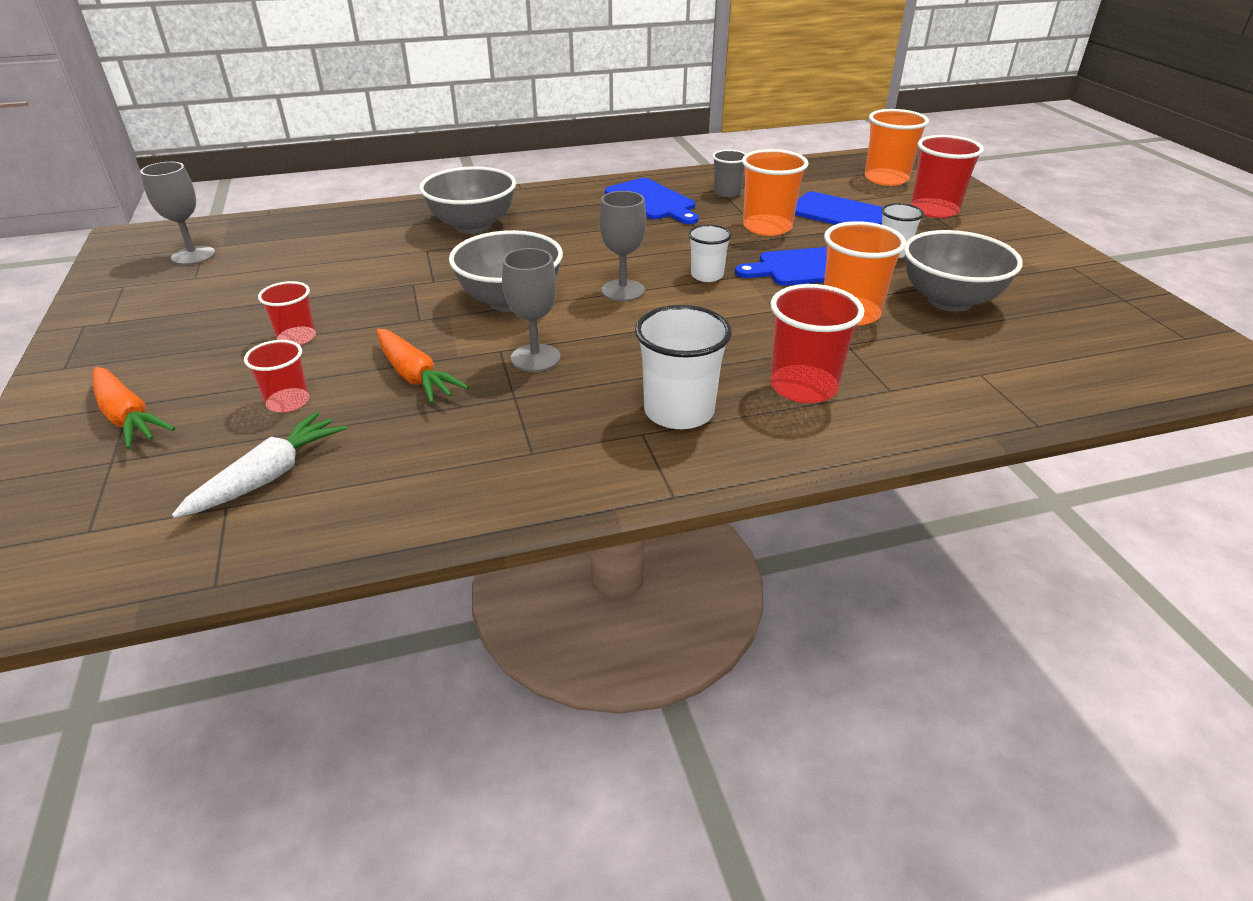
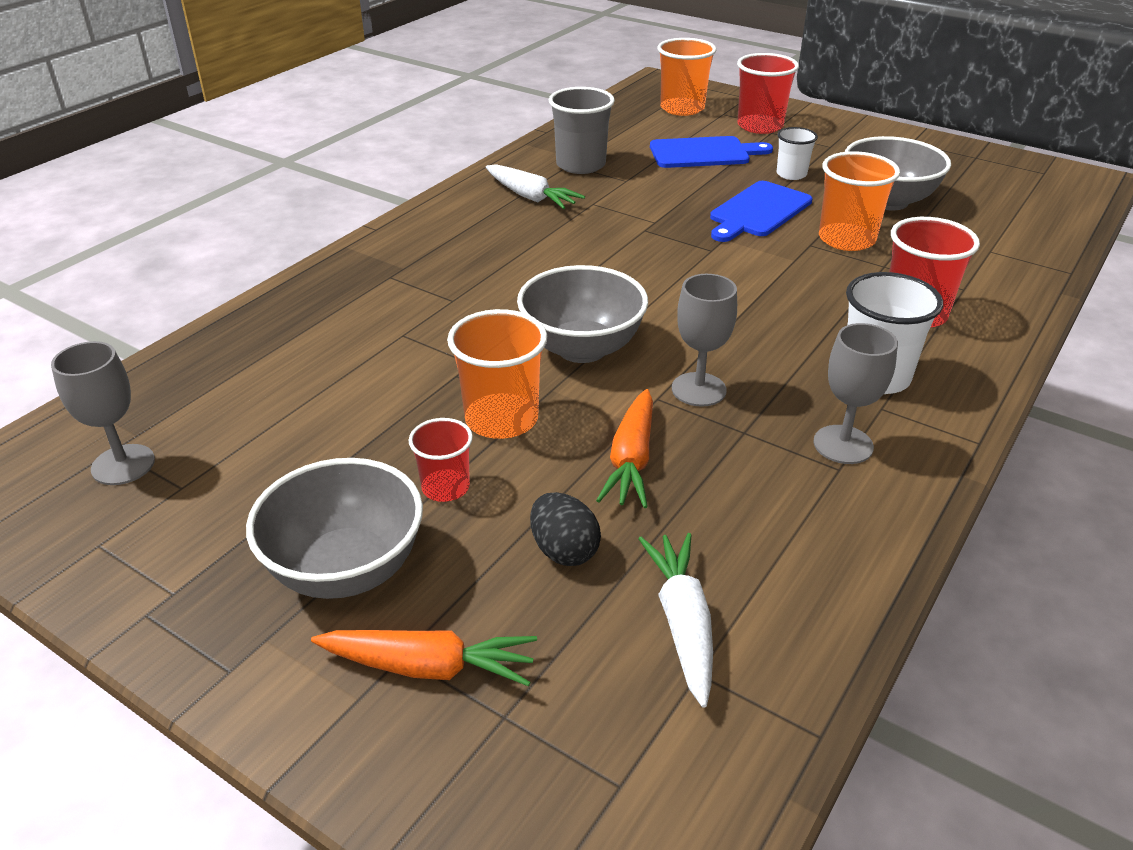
camera: 40 degrees left, 0 degrees up
(288, 402) = (564, 550): red cup -> black egg
(415, 376) = (631, 460): orange carrot -> orange carrot turned 90 degrees clockwise
(473, 226) = (403, 289): grey bowl -> grey bowl (346, 569)
(623, 290) = (658, 294): grey goblet -> grey goblet (843, 444)
(652, 201) = (531, 197): blue cutting board -> white carrot
(707, 275) = (698, 251): white cup -> none
(727, 192) = (580, 165): grey cup -> grey cup, size x1.66
(767, 227) = (668, 187): orange cup -> orange cup (501, 419)

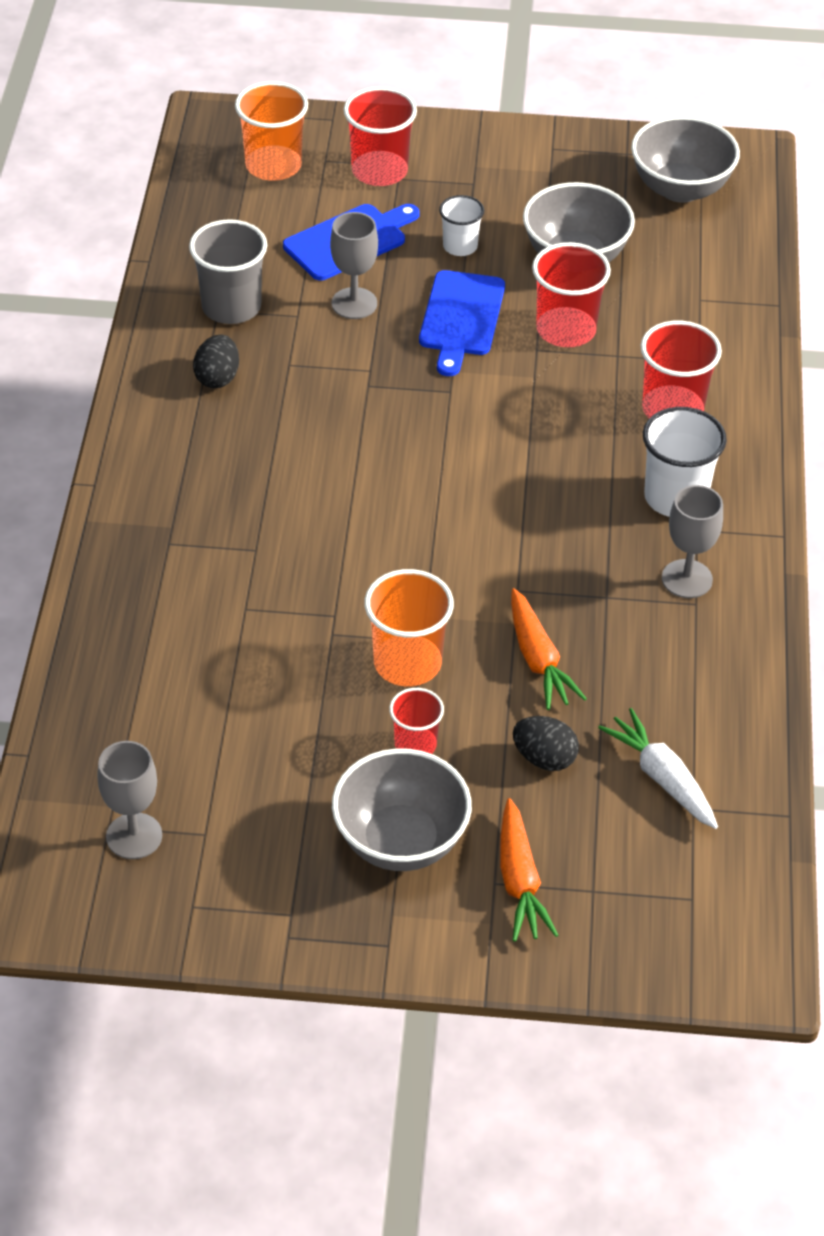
camera: 30 degrees left, 10 degrees up
(430, 667) = (520, 881): orange carrot -> orange carrot turned 105 degrees clockwise
(531, 197) = (217, 377): white carrot -> black egg
(582, 348) = (417, 561): grey bowl -> grey bowl (680, 189)
(698, 389) = (545, 567): grey goblet -> grey goblet (354, 303)
(846, 239) = (566, 330): orange cup -> red cup

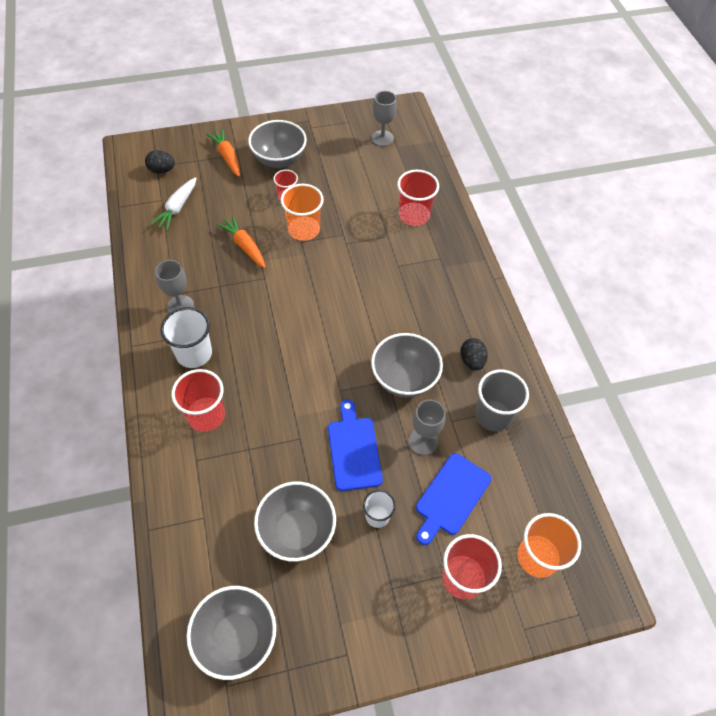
camera: 160 degrees right, 10 degrees up
(340, 381) = (404, 379): none -> grey bowl
(544, 758) = (230, 204): black egg -> black egg (162, 170)
(566, 330) = (285, 460): red cup -> red cup (414, 215)
(661, 777) = (177, 208): white carrot -> white carrot turned 75 degrees clockwise

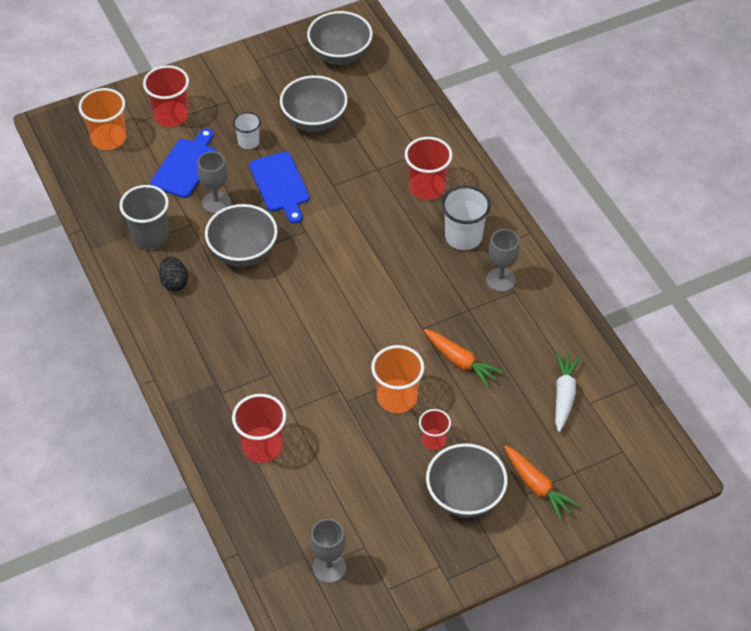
camera: 170 degrees right, 5 degrees down
(162, 170) = (612, 446): black egg -> none

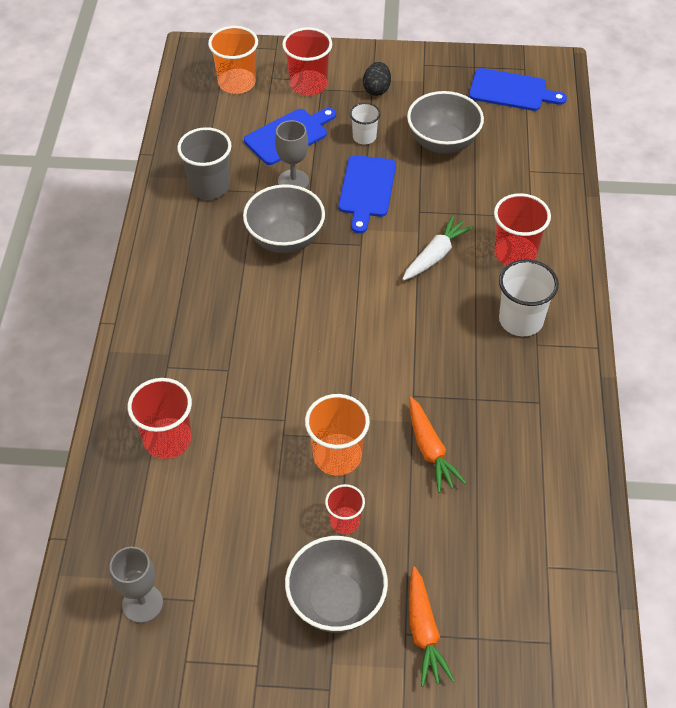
camera: 30 degrees right, 0 degrees up
(174, 282) = (200, 239): black egg -> black egg (376, 89)
(340, 55) = (511, 91): grey bowl -> blue cutting board
(500, 280) = (532, 383): grey goblet -> none
(564, 394) = (522, 542): white carrot -> white carrot (436, 255)

